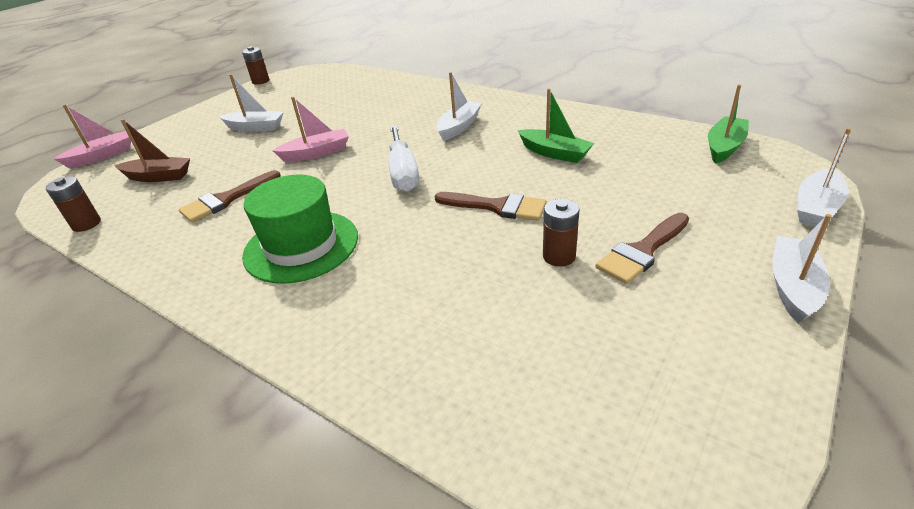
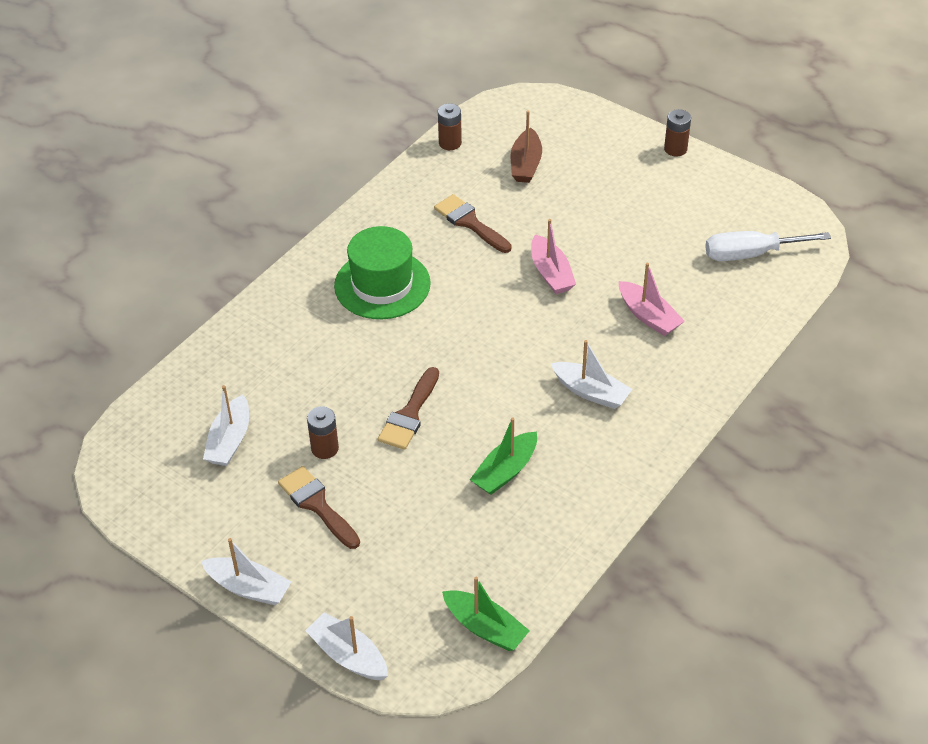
camera: 90 degrees right, 10 degrees up
(102, 156) = (581, 109): pink boat -> pink boat (648, 316)
(255, 127) = (627, 212): white boat -> white boat (230, 440)
(260, 81) = (780, 190): brown battery -> brown battery (675, 149)
(403, 173) = (491, 345): white screwdriver -> white screwdriver (750, 254)

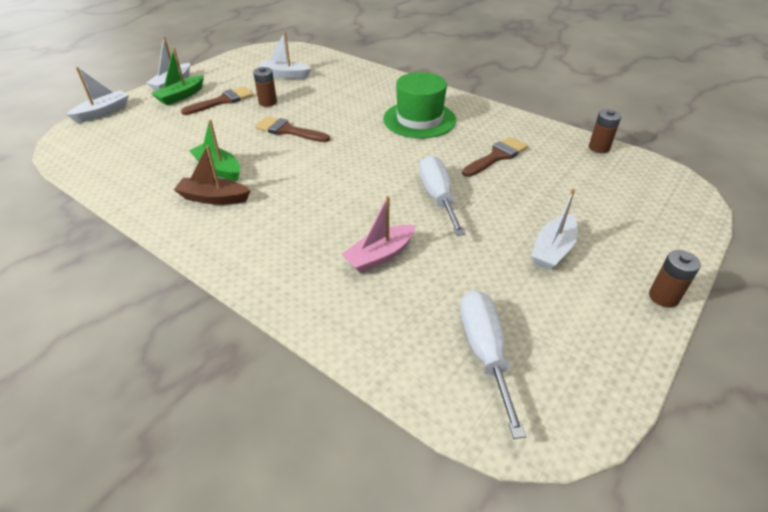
camera: 90 degrees right, 5 degrees down
(485, 627) = (86, 158): green boat -> green boat (181, 96)
(525, 164) = (587, 187): brown boat -> brown boat (214, 198)
(551, 273) = (438, 197): pink boat -> white screwdriver
(590, 392) = (288, 214): white boat -> white boat (553, 249)

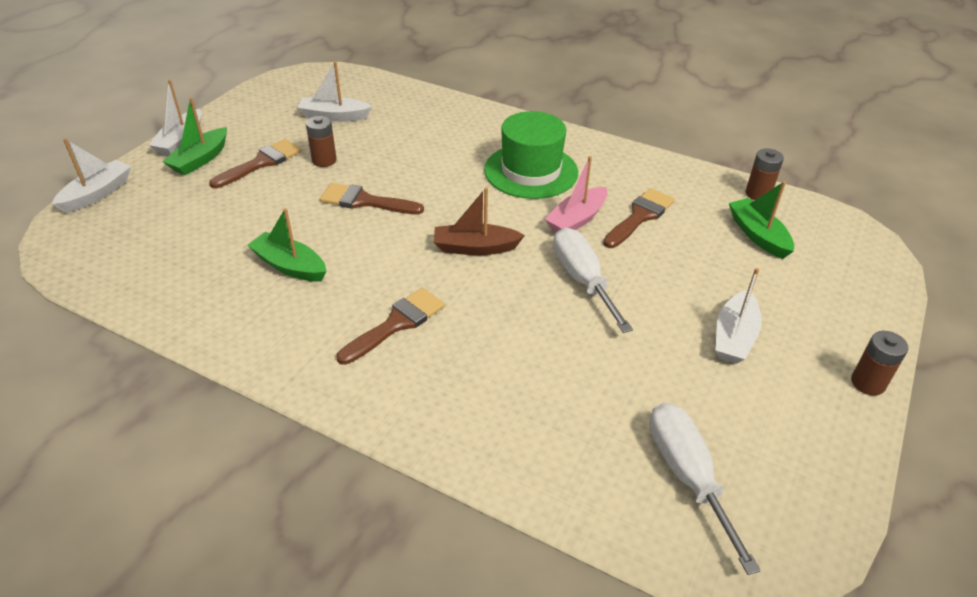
camera: 10 degrees left, 0 degrees up
(214, 198) = (298, 309): brown boat -> brown boat (475, 248)
(283, 215) = (396, 324): none -> brown brush
(380, 255) = (533, 367): pink boat -> pink boat (577, 219)
(591, 177) = (758, 235): none -> green boat

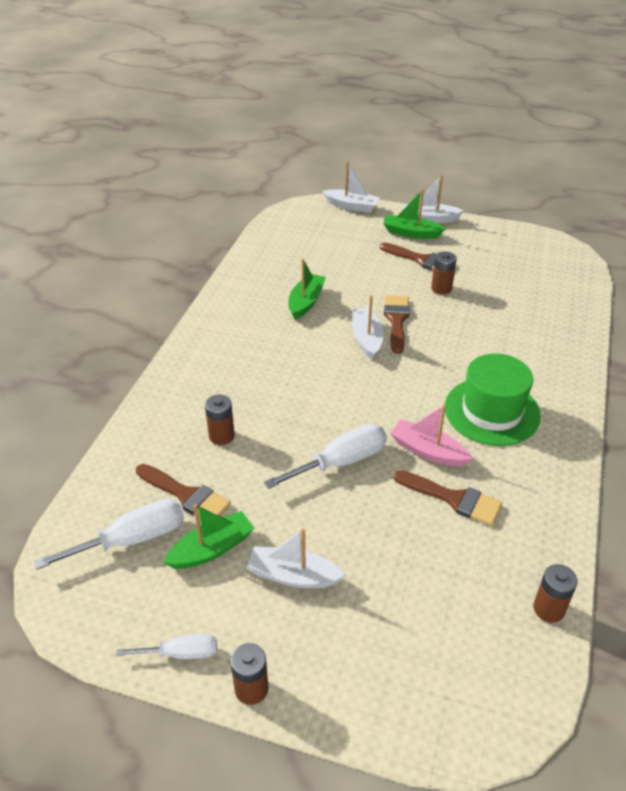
camera: 80 degrees right, 0 degrees up
(334, 116) = (509, 279): white boat -> white boat (366, 339)
(396, 324) = (259, 363): brown brush -> brown brush (186, 495)
(475, 248) = (360, 390): brown boat -> none
(522, 374) = (221, 436): none -> brown battery
(758, 235) = (464, 604): green boat -> green boat (212, 549)
(839, 435) = (181, 653): none -> white screwdriver

